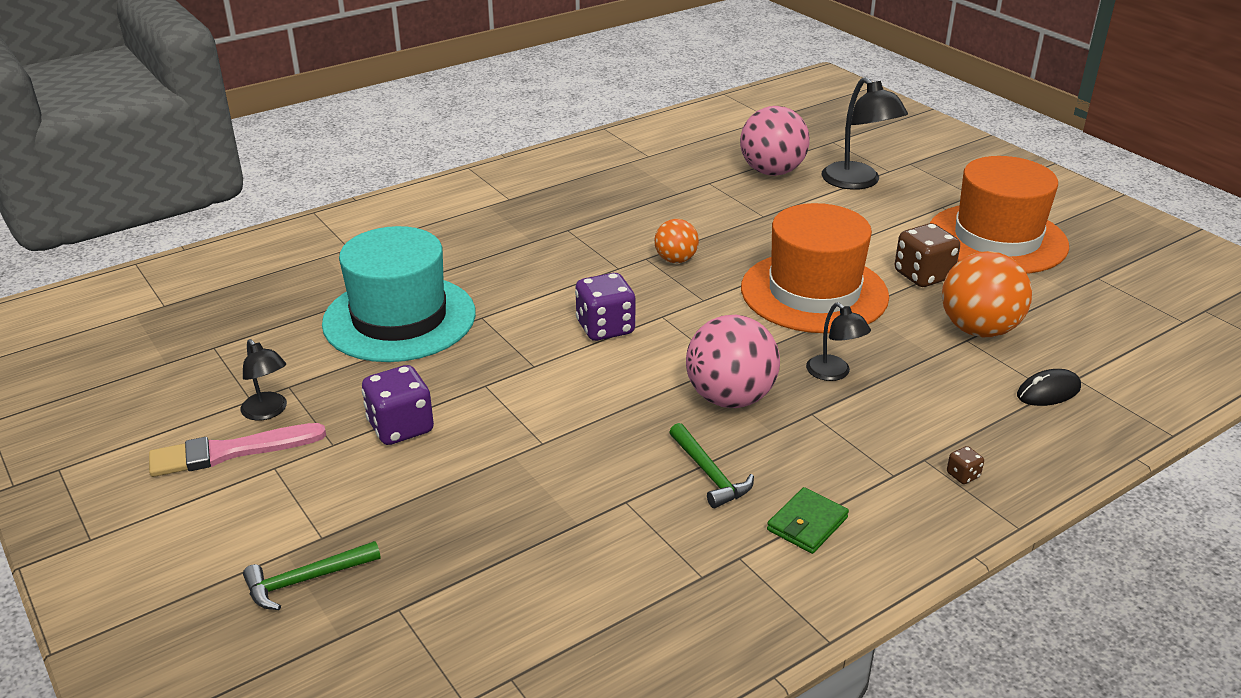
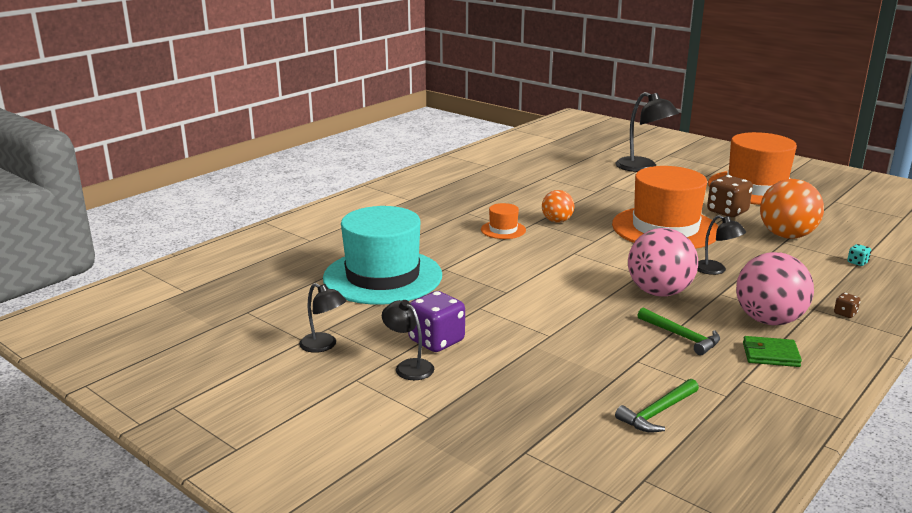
camera: 15 degrees left, 10 degrees down
(231, 452) = (313, 374): pink brush -> none
(305, 580) = (438, 446): green hammer -> green hammer (657, 413)
(345, 459) = (409, 366): none -> black lamp
(595, 265) = (503, 230): none -> orange hat
(605, 328) = (539, 264): purple dice -> none
(772, 172) = (582, 167): pink ball -> pink ball (768, 320)
(807, 524) = (770, 355): green wallet -> green wallet turned 75 degrees clockwise
(1048, 392) = (857, 262): black mouse -> turquoise dice

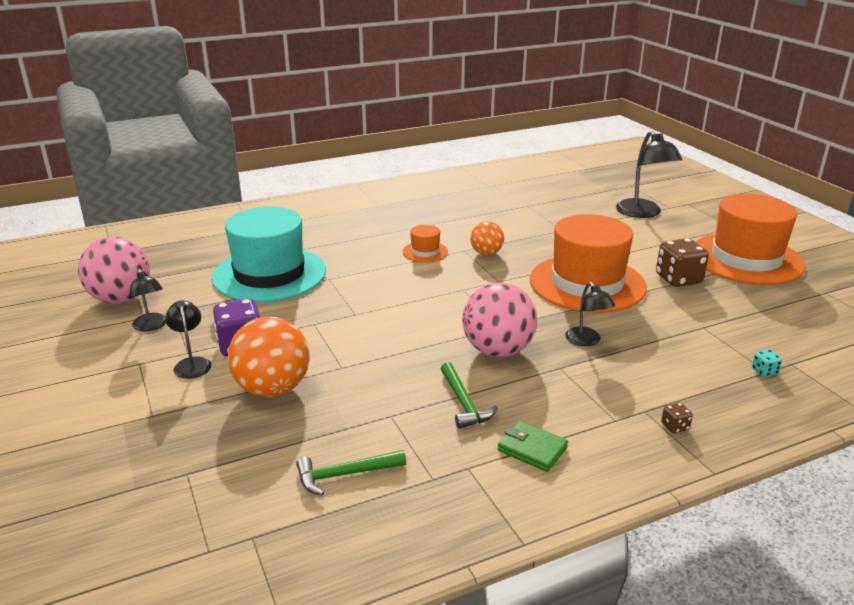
camera: 25 degrees right, 5 degrees up
(768, 320) = (577, 411): pink ball -> pink ball (121, 299)
(786, 236) = (715, 321): orange ball -> orange ball (273, 389)

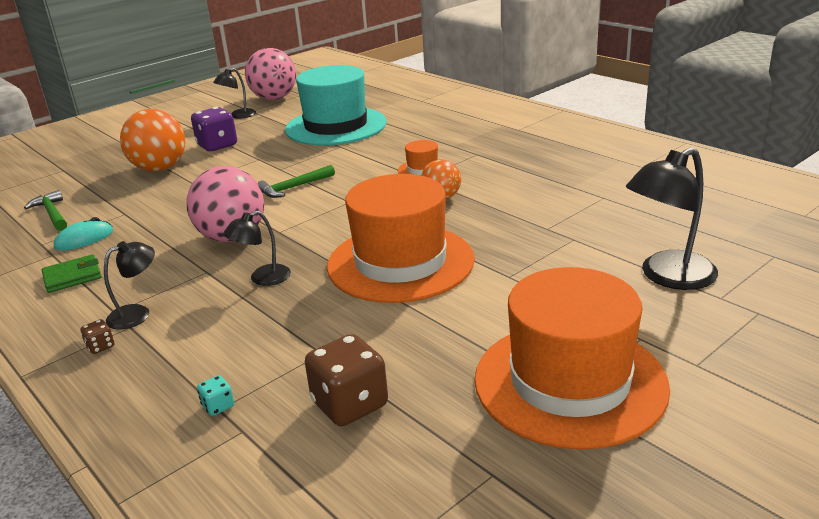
camera: 75 degrees right, 0 degrees up
(191, 363) = (190, 138): black lamp -> black lamp (137, 313)
(442, 444) = (84, 239): none -> turquoise mouse
(464, 403) = (142, 237): green hammer -> green hammer (293, 187)
(532, 449) = (72, 277): green wallet -> green wallet turned 45 degrees clockwise
(678, 279) = (452, 324): brown dice -> brown dice (350, 404)

